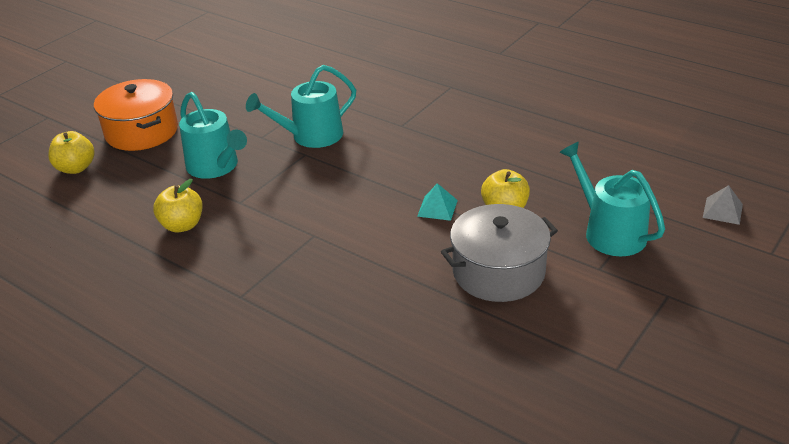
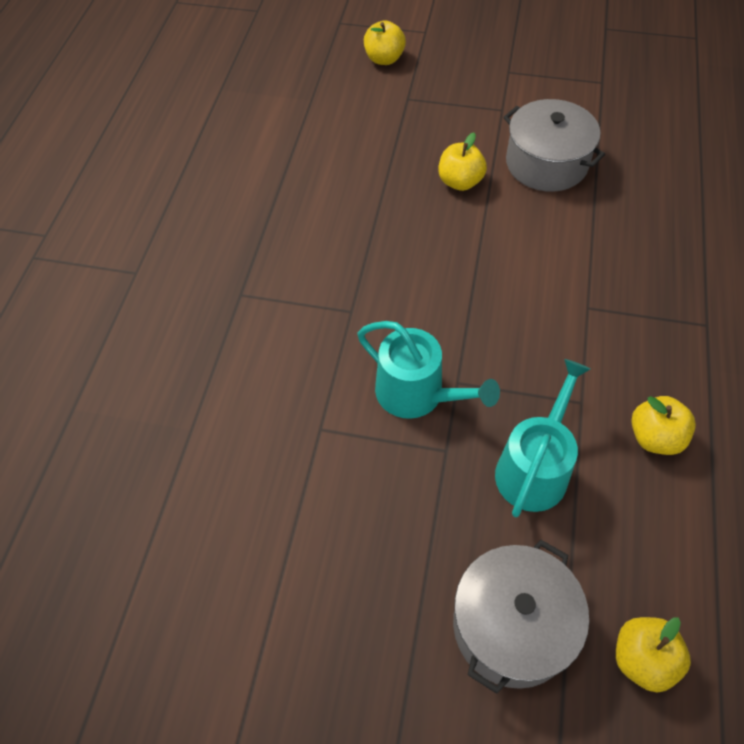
camera: 115 degrees left, 20 degrees up
(142, 132) = (512, 626): orange pot -> grey pot
(437, 208) = (486, 229): turquoise pyramid -> none
(609, 232) = (452, 113): turquoise watering can -> none
(722, 210) = (384, 59): grey pyramid -> yellow apple

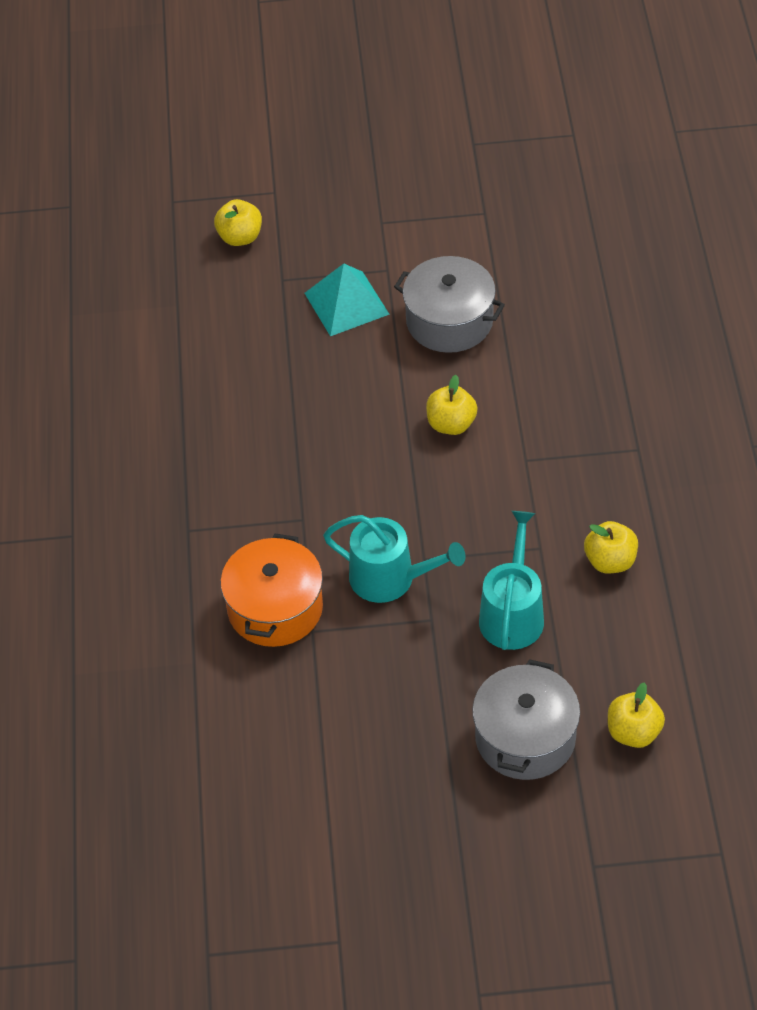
camera: 15 degrees left, 5 degrees down
(292, 394) = (275, 608): none -> orange pot
(457, 129) = (346, 303): none -> turquoise pyramid
(460, 182) = (367, 362): yellow apple -> yellow apple (451, 424)

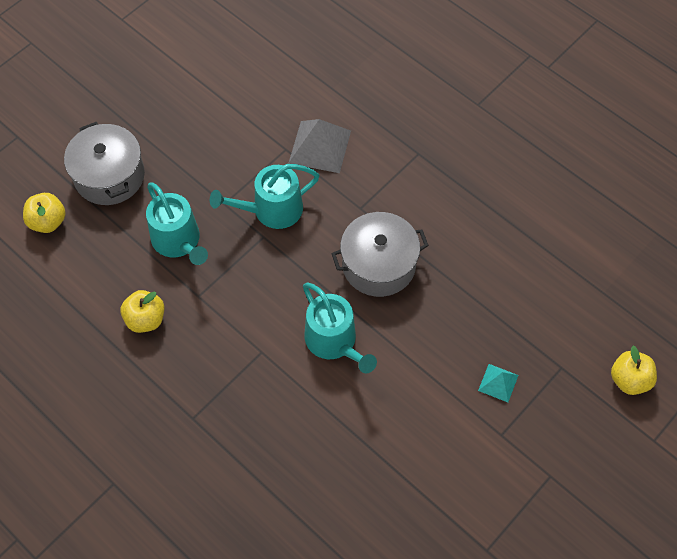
camera: 135 degrees right, 10 degrees up
(275, 608) = (320, 146): orange pot -> grey pyramid
(346, 303) = (498, 382): turquoise pyramid -> turquoise pyramid, size x0.54
(449, 321) = (414, 424): grey pot -> grey pot (378, 264)
(451, 424) = (334, 341): yellow apple -> turquoise watering can

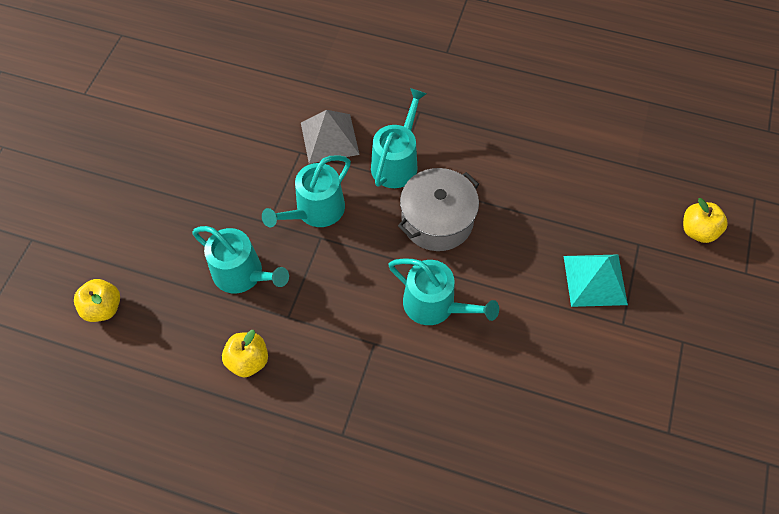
camera: 25 degrees left, 0 degrees up
(109, 176) = (144, 240): grey pot -> none
(370, 195) = (396, 162): none -> turquoise watering can
(498, 382) = (595, 280): turquoise pyramid -> turquoise pyramid, size x1.84

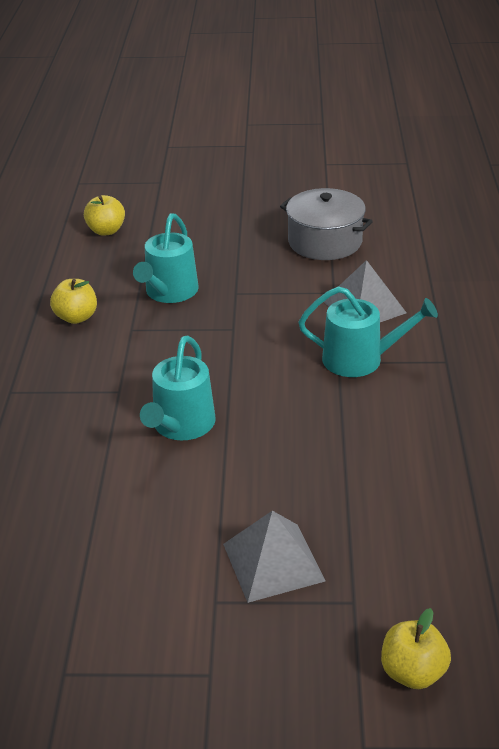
camera: 75 degrees right, 25 degrees down
(315, 211) = (264, 318): turquoise watering can -> none
(437, 220) = (296, 405): grey pot -> grey pot (325, 242)
(595, 280) = (273, 562): turquoise pyramid -> grey pyramid

